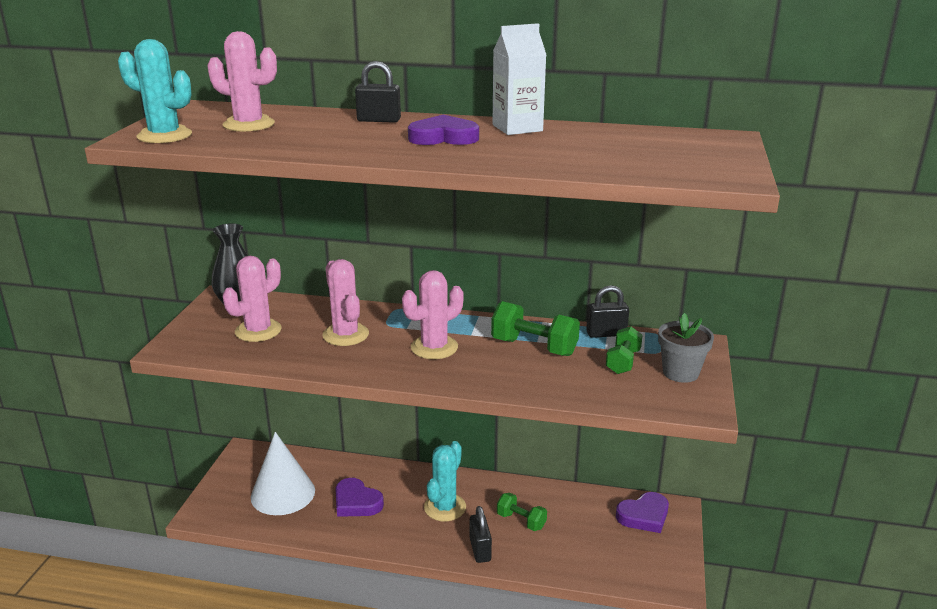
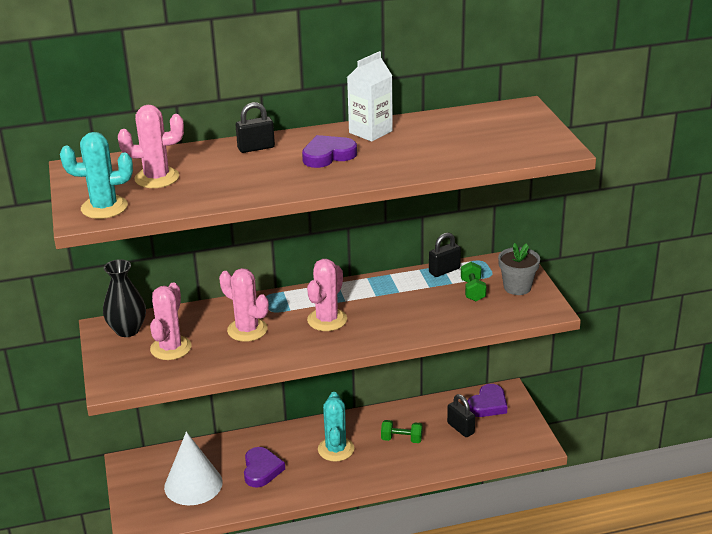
camera: 25 degrees left, 5 degrees up
(356, 502) = (261, 470): purple heart -> purple heart turned 105 degrees counterclockwise
(480, 550) = (386, 471): black padlock -> black padlock (460, 428)
(534, 347) = (401, 297): green dumbbell -> none

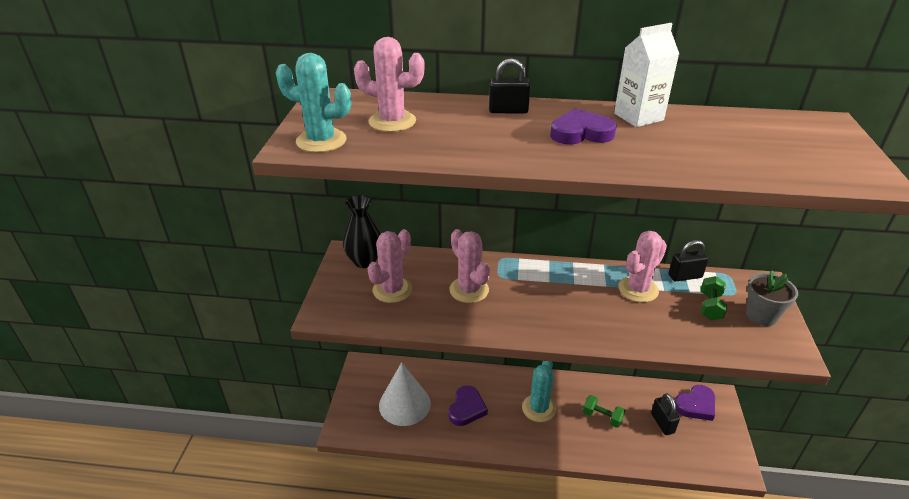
camera: 20 degrees right, 5 degrees up
(327, 320) = (549, 300): pink cactus -> pink cactus (638, 289)

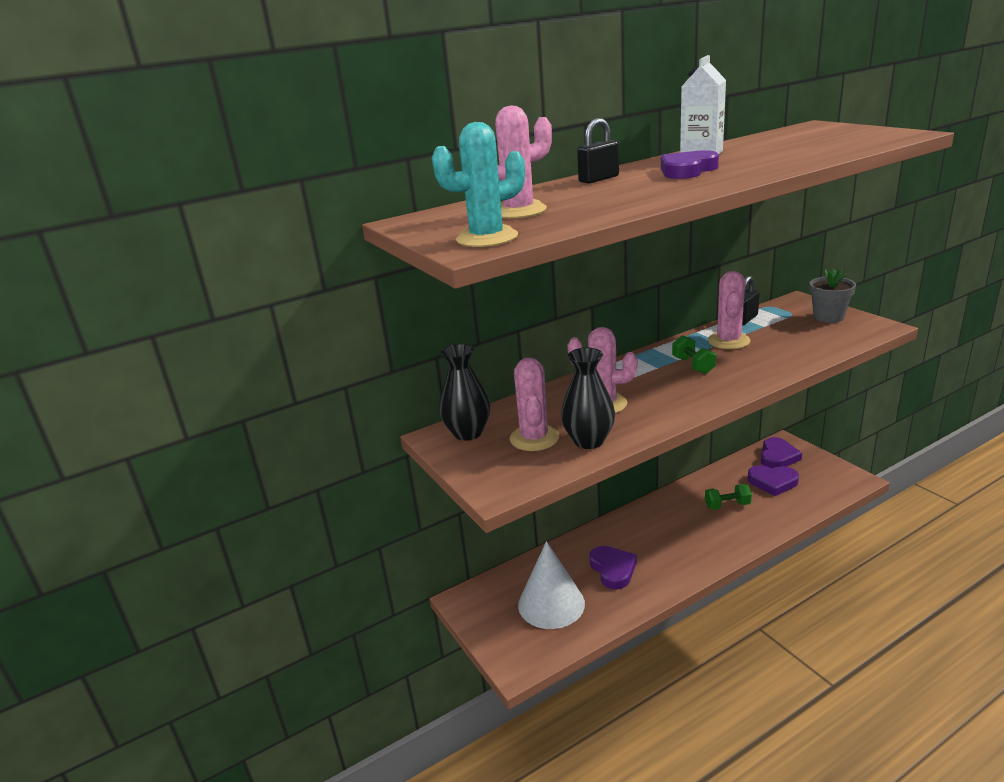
camera: 35 degrees left, 10 degrees down
(418, 313) = (589, 441): none -> black vase
(538, 408) = (672, 530): turquoise cactus -> none
(662, 423) = (772, 482): black padlock -> purple heart
(710, 306) = (791, 327): green dumbbell -> green dumbbell (693, 365)

